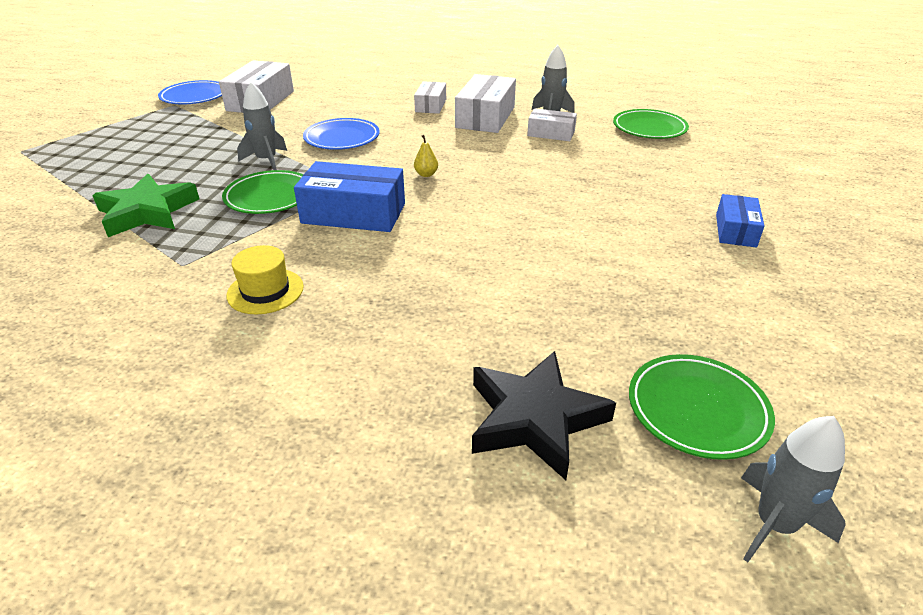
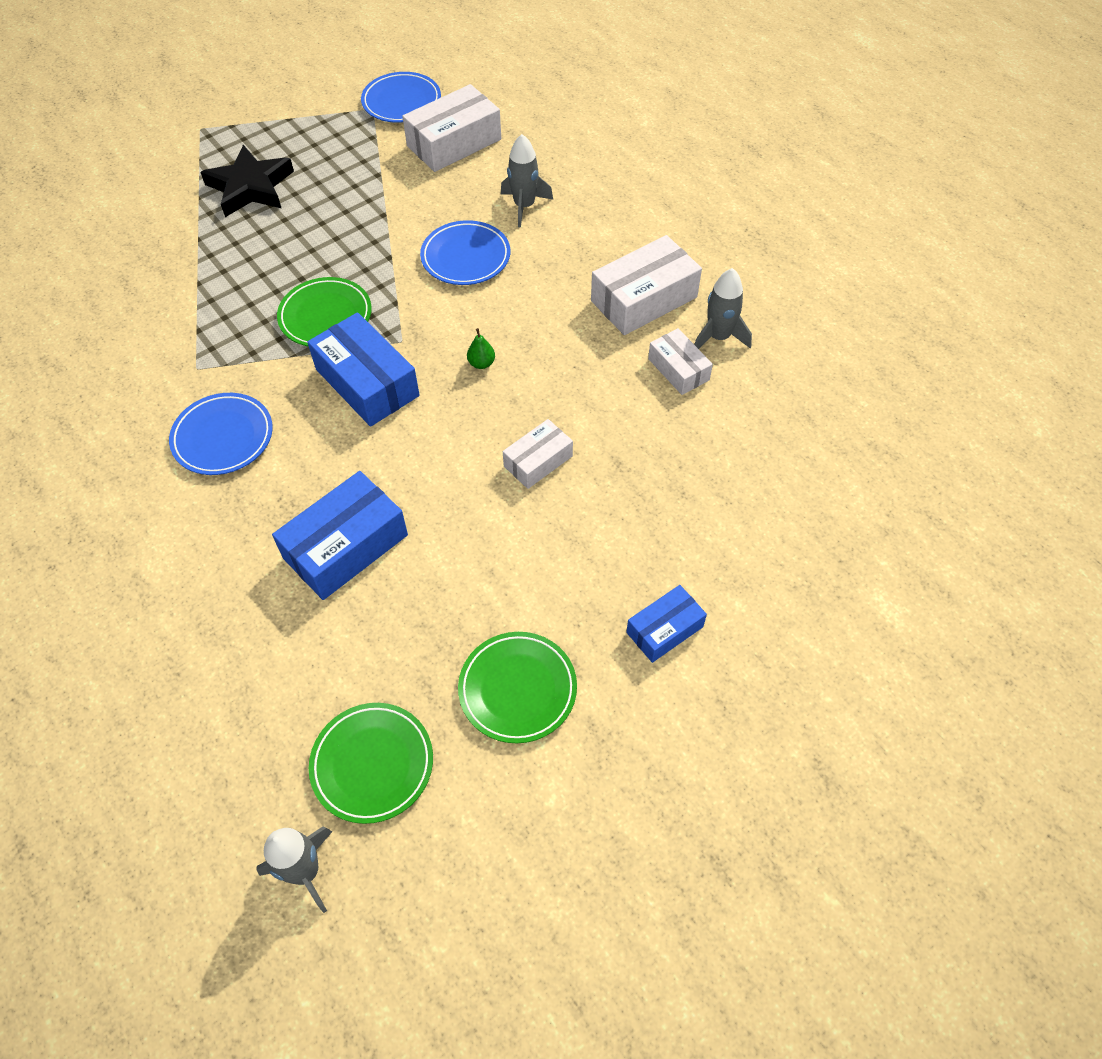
camera: 40 degrees right, 20 degrees up
(147, 212) = (224, 281): green star -> none
(265, 291) = (223, 437): yellow hat -> blue plate
(267, 161) = (369, 257): grey rocket -> grey rocket (524, 206)
(426, 174) = (481, 363): yellow pear -> green pear
(430, 105) = (611, 243): white box -> white box (538, 461)
(469, 299) = (346, 547): none -> blue box
(535, 418) = (266, 686): black star -> black star (250, 187)
(649, 128) = (801, 426): green plate -> green plate (517, 689)

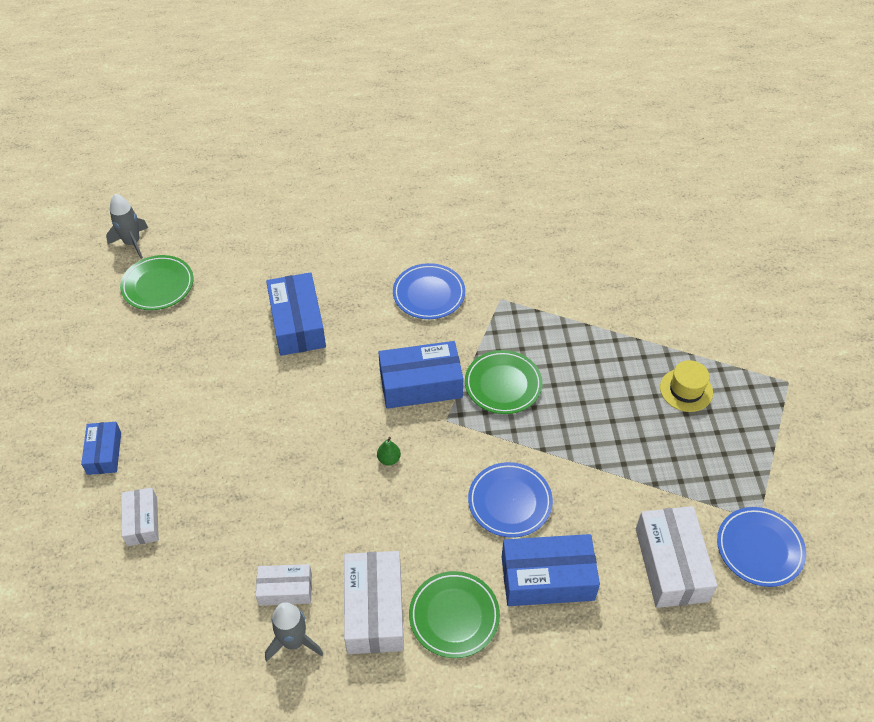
camera: 120 degrees right, 5 degrees down
(250, 187) = (686, 390): black star -> yellow hat
(517, 689) = (138, 363): green plate -> green plate (454, 616)
(524, 206) = (547, 578): grey rocket -> blue box
(538, 461) = (278, 450): white box -> white box (142, 521)

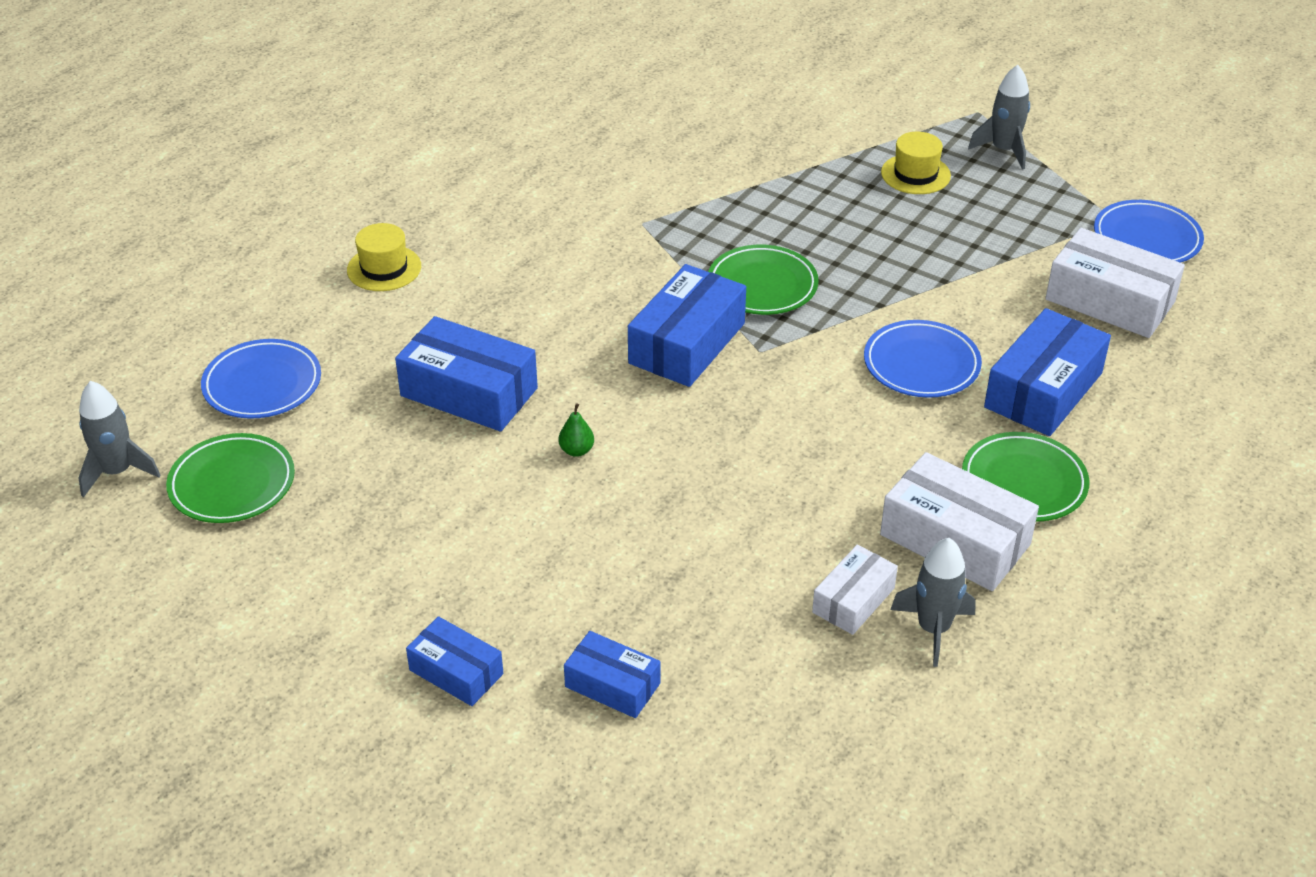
camera: 50 degrees left, 10 degrees down
(142, 521) = (612, 685): white box -> blue box
(356, 227) = (384, 268): none -> yellow hat
(389, 459) = (763, 422): green pear -> green pear (576, 450)
(429, 294) = (565, 269): blue plate -> blue plate (262, 384)
(763, 418) = (1003, 150): none -> grey rocket

